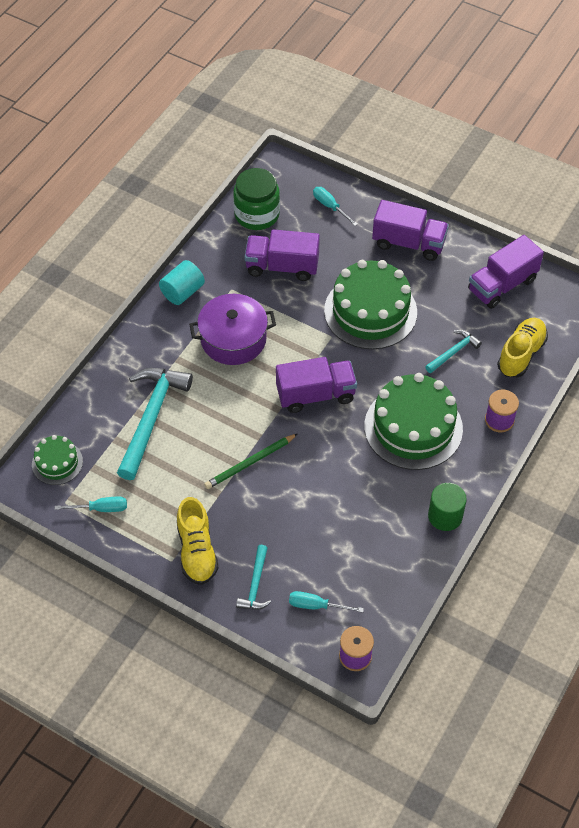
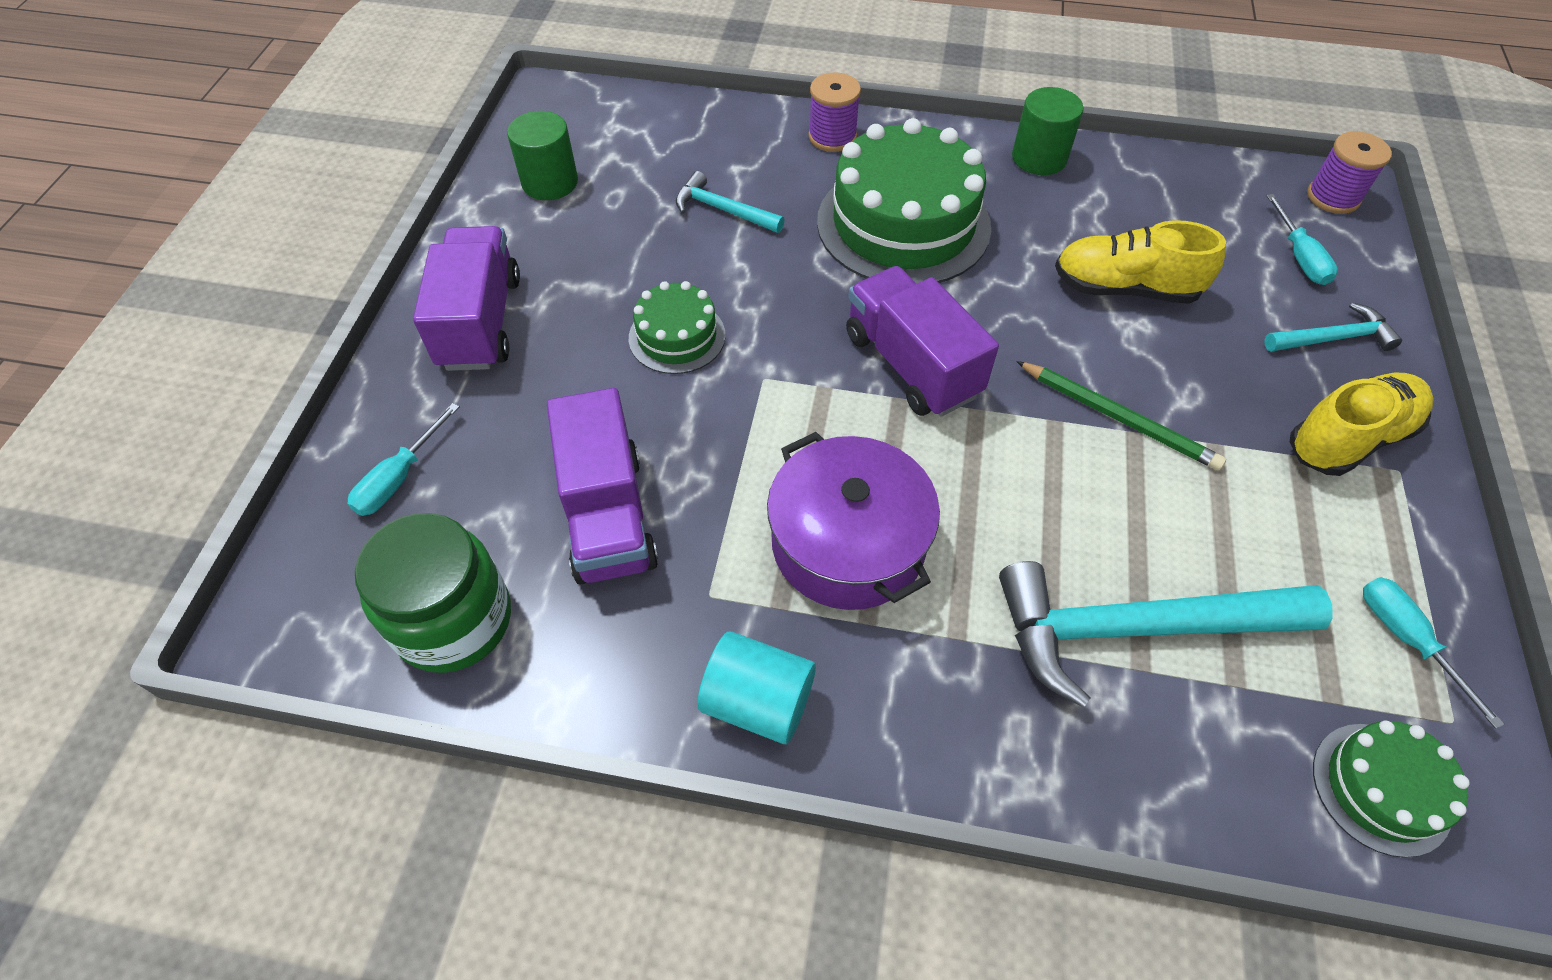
camera: 110 degrees left, 0 degrees up
(370, 311) = (677, 336): green cake -> green cake, size x0.51
(502, 285) = (550, 182): purple truck -> green cylinder
(521, 354) = (692, 137): yellow shoe -> yellow shoe (1125, 288)

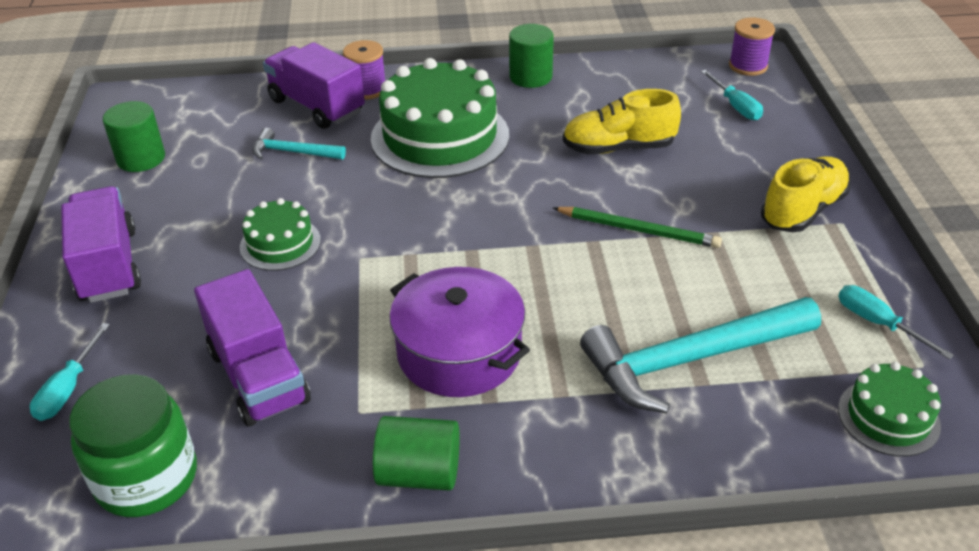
camera: 15 degrees left, 15 degrees down
(758, 702) = (419, 473): turquoise cylinder -> green cylinder
(911, 365) = (473, 226): purple truck -> purple truck (317, 106)
(1333, 338) = (774, 152): turquoise hammer -> none

